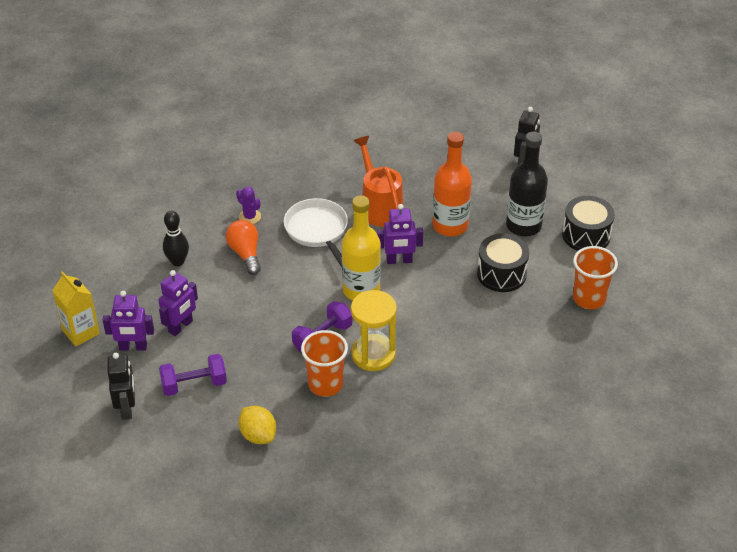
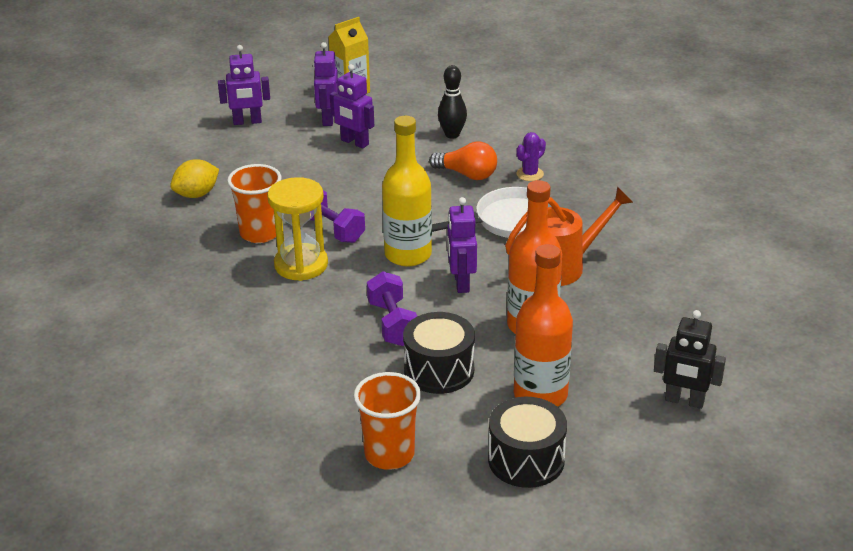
camera: 90 degrees right, 10 degrees down
(127, 408) = (247, 122): black robot -> purple robot
(194, 384) = (272, 155): purple dumbbell -> purple dumbbell (393, 324)
(245, 254) = (467, 174): orange light bulb -> orange light bulb turned 45 degrees clockwise
(523, 225) = (540, 395): black bottle -> orange bottle

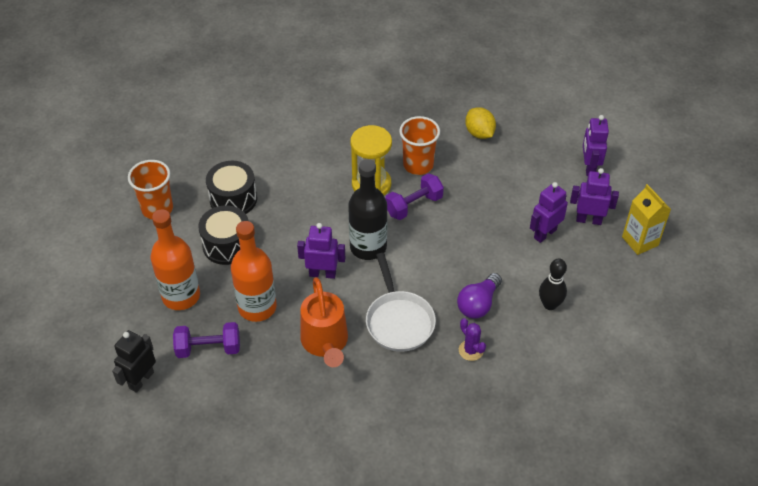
camera: 100 degrees right, 15 degrees up
(393, 324) = (286, 227): purple dumbbell -> purple dumbbell (208, 348)
(408, 254) = (368, 247): yellow bottle -> black bottle
(467, 174) = (478, 304): orange light bulb -> purple light bulb
(526, 460) = (123, 275): black drum -> black drum (233, 199)

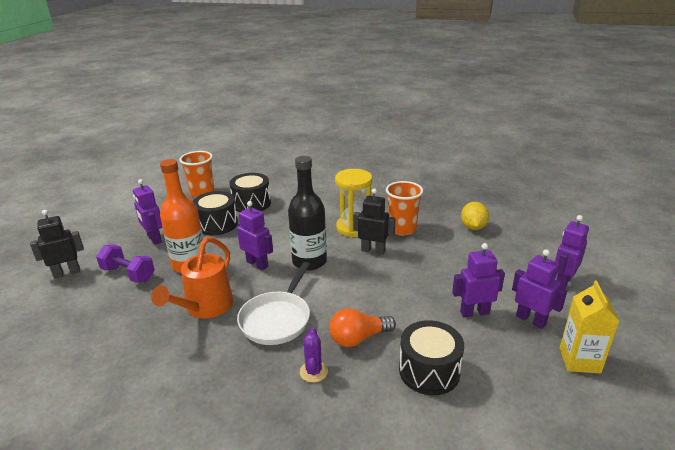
camera: 35 degrees right, 20 degrees down
(181, 296) = (154, 239): orange bottle -> purple robot
(413, 205) = (373, 250): purple dumbbell -> black robot
(478, 304) = (358, 338): purple light bulb -> orange light bulb
(550, 304) = (429, 371): black bowling pin -> black drum

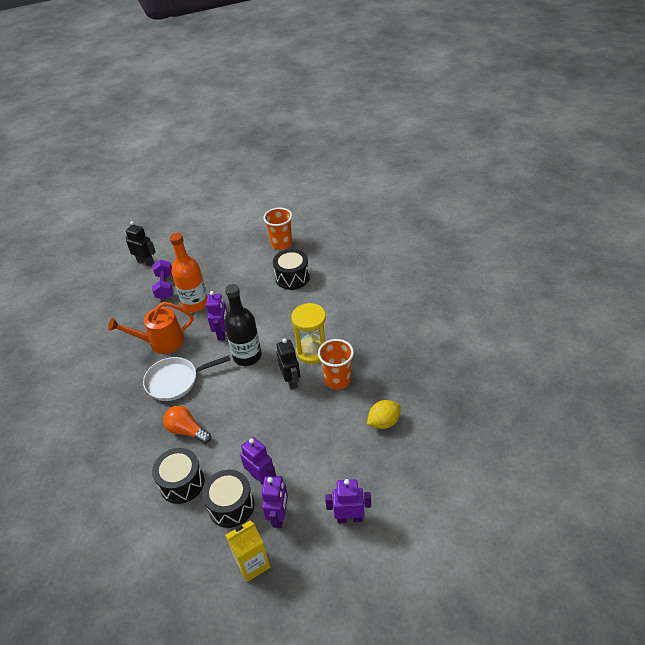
camera: 55 degrees right, 15 degrees up
(154, 239) = (207, 267): purple robot -> none
(217, 224) = (250, 281): black drum -> black drum (231, 506)
(313, 371) = (143, 428): purple cactus -> none

